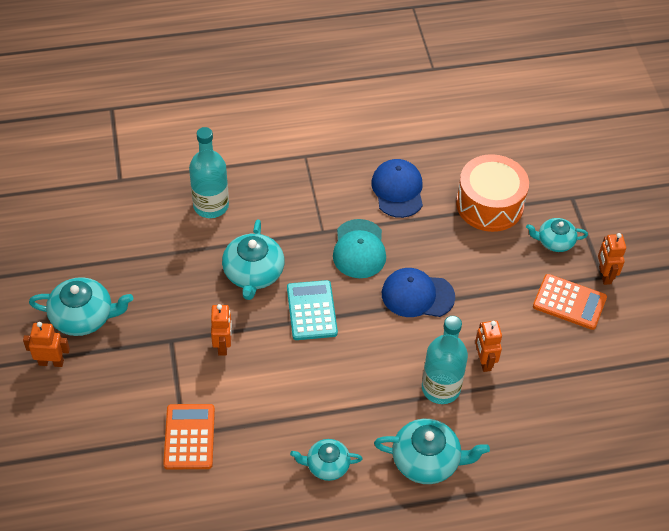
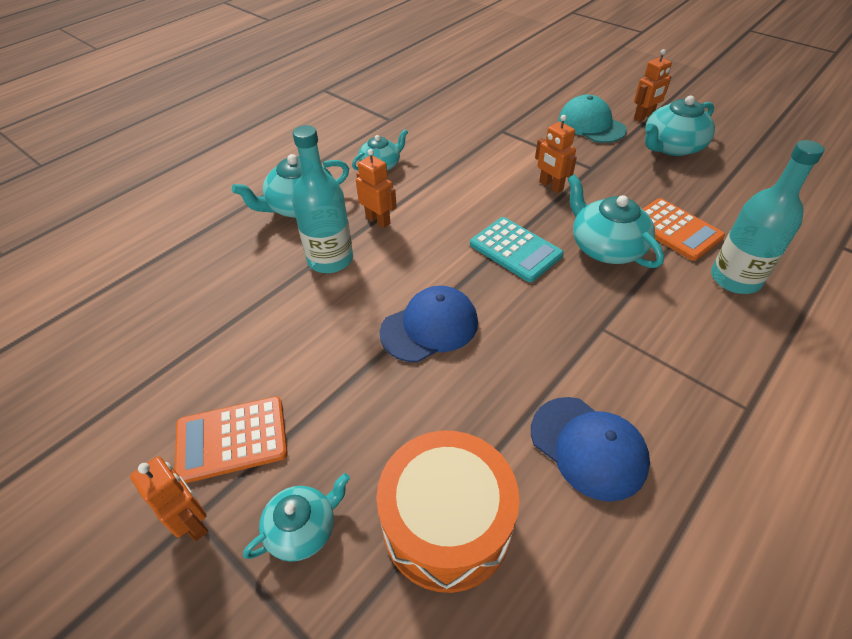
camera: 145 degrees right, 5 degrees down
(189, 437) = (497, 131): orange calculator -> orange calculator (675, 230)
(359, 249) = (542, 335): turquoise cap -> turquoise cap (591, 125)
(484, 361) = (302, 306): orange robot -> orange robot (378, 220)

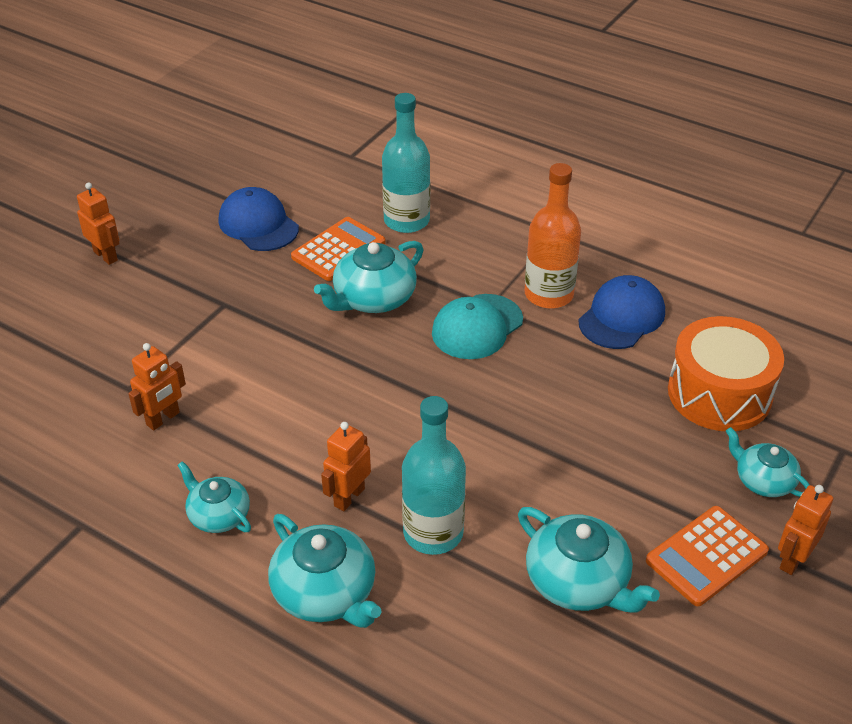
camera: 100 degrees left, 5 degrees down
(232, 439) = (706, 556): orange calculator -> orange calculator turned 75 degrees clockwise
(429, 327) = (521, 425): blue cap -> blue cap (258, 224)
(515, 250) = (388, 366): turquoise calculator -> none
(550, 186) = (264, 339): orange robot -> orange robot (163, 419)
(591, 125) = (121, 302): turquoise cap -> turquoise cap (477, 327)
(624, 381) = (548, 294): none -> orange bottle
(672, 146) = (178, 238): turquoise teapot -> turquoise teapot (578, 582)

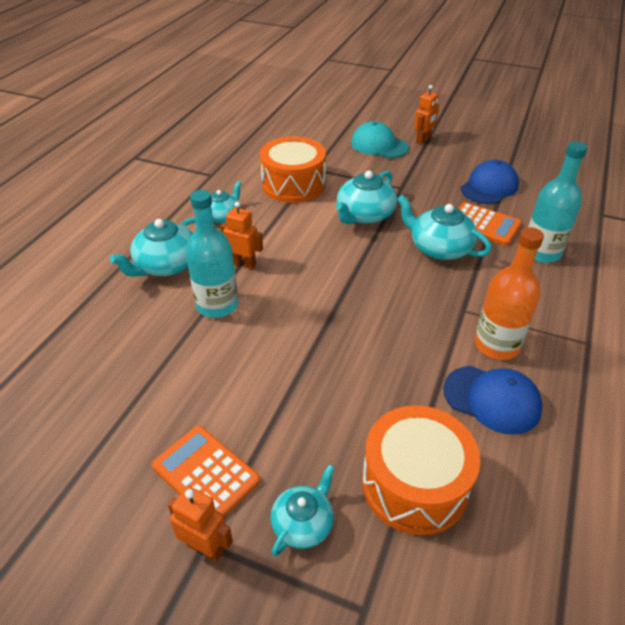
camera: 80 degrees right, 0 degrees up
(163, 419) = (293, 184): orange robot -> orange drum
(477, 327) = (433, 305): turquoise cap -> turquoise cap (379, 145)
(578, 582) = (176, 387): turquoise teapot -> turquoise teapot (364, 215)

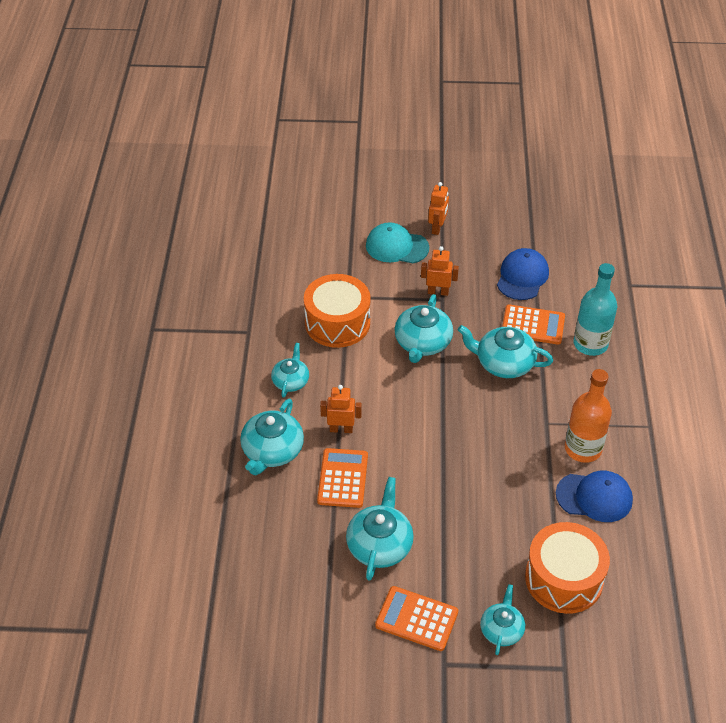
camera: 20 degrees left, 5 degrees up
(205, 547) = (445, 666): orange robot -> orange robot (438, 292)
(214, 378) = (380, 545): none -> turquoise teapot
(217, 305) = (342, 478): turquoise bottle -> orange calculator

